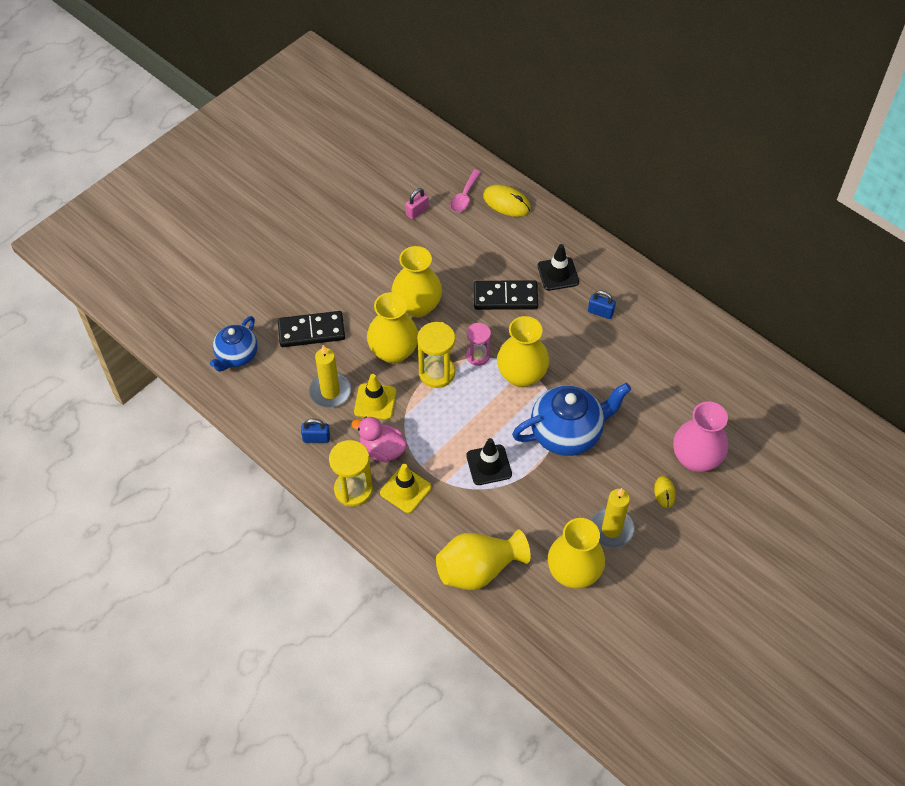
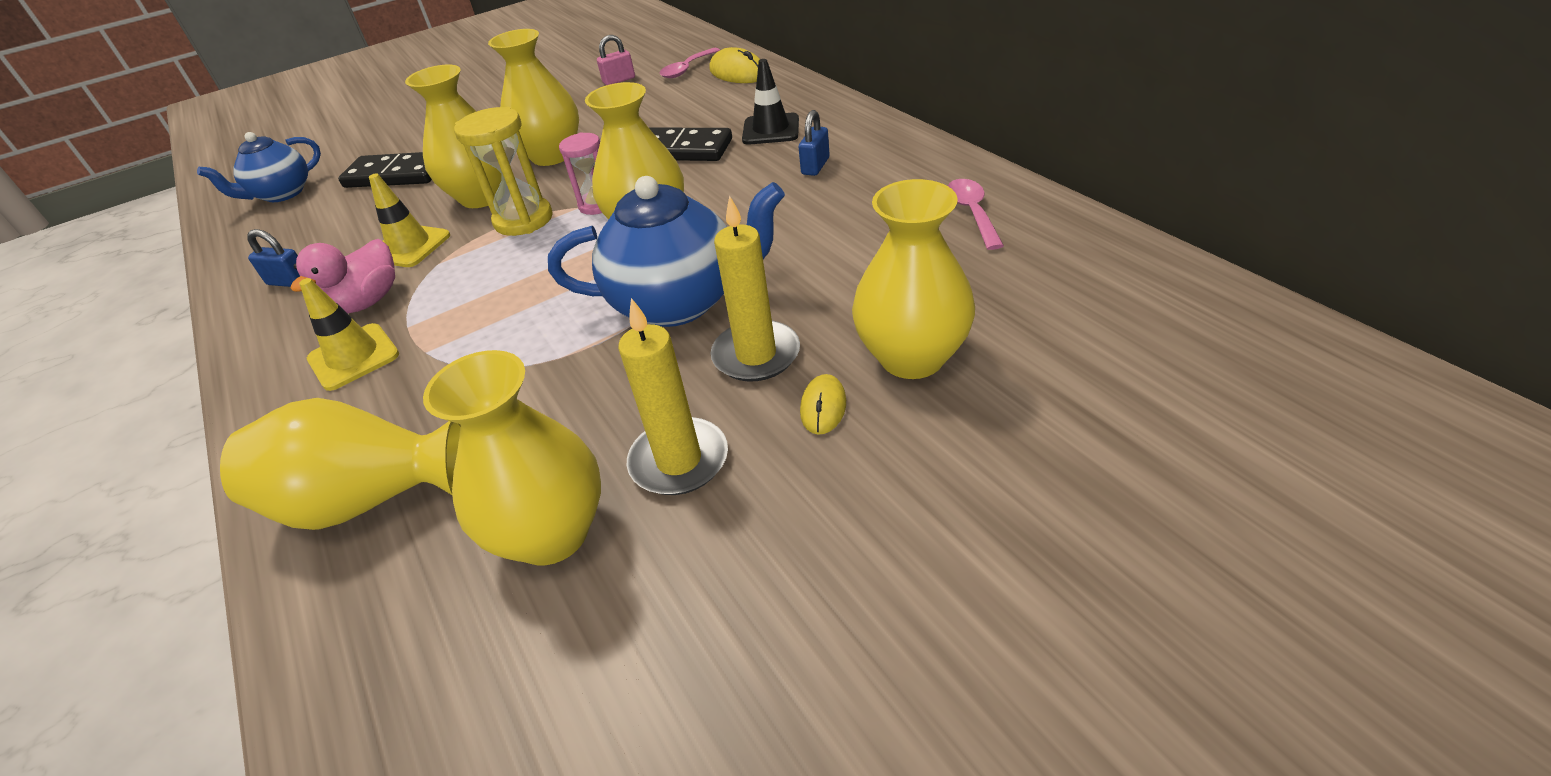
camera: 20 degrees right, 15 degrees down
(330, 392) = (359, 233): yellow candle -> yellow candle (756, 355)
(353, 490) = (276, 349): yellow hourglass -> none
(382, 450) = (367, 302): pink duck -> pink duck turned 105 degrees counterclockwise
(489, 465) = (515, 334): black traffic cone -> none
(600, 312) = (815, 166): blue padlock -> blue padlock turned 75 degrees clockwise
(696, 459) = (912, 357): pink vase -> yellow vase
(701, 352) = (972, 213): none -> pink spoon

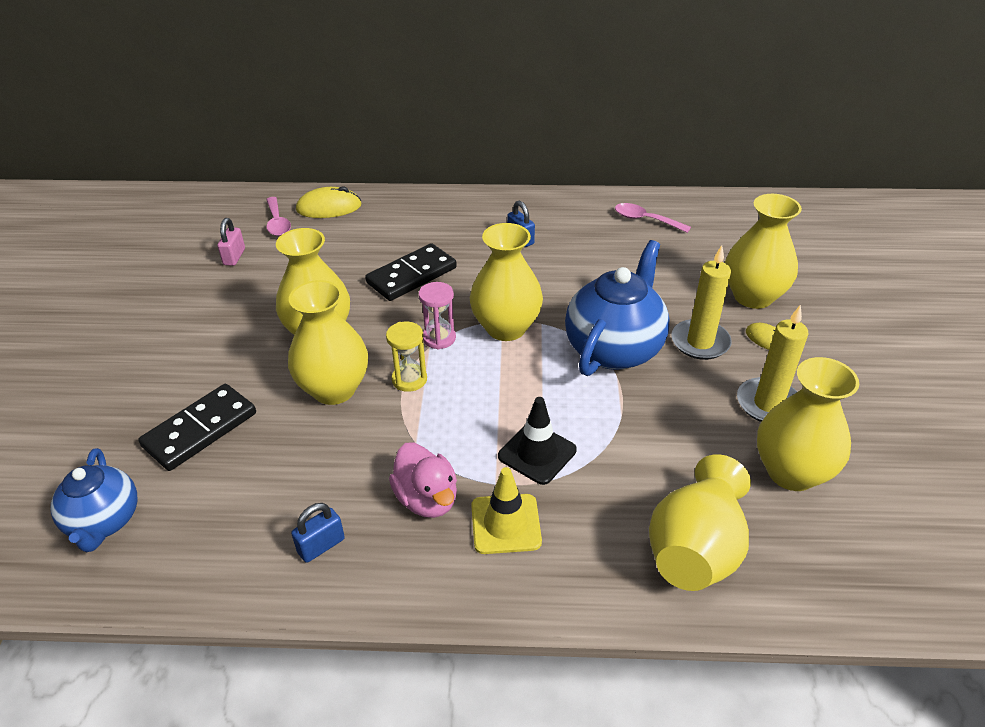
camera: 60 degrees left, 0 degrees up
(409, 246) = (363, 453): yellow traffic cone -> none
(523, 220) = (409, 379): yellow hourglass -> yellow hourglass, size x0.65
(771, 130) = (444, 232): black traffic cone -> black traffic cone (537, 453)

